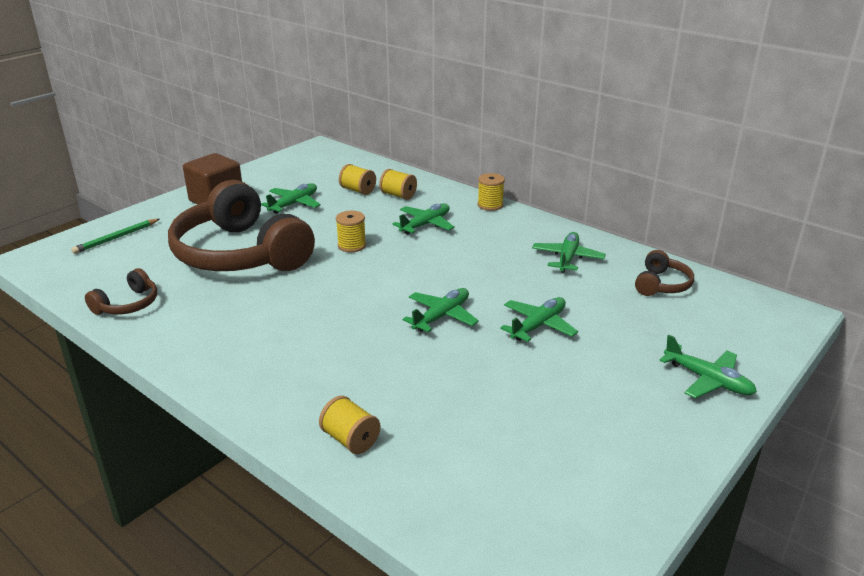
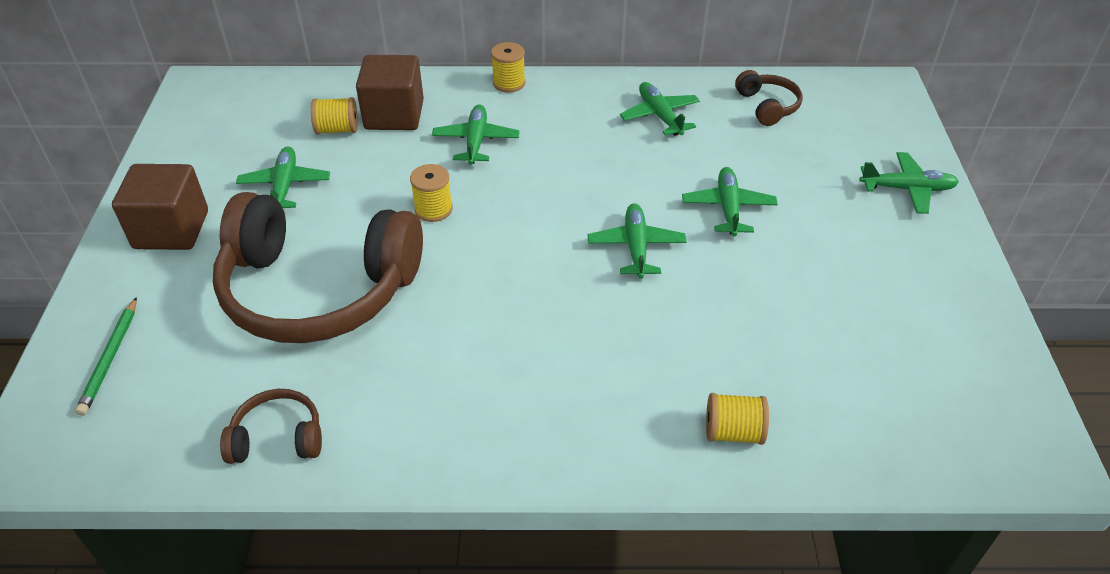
camera: 40 degrees left, 15 degrees up
(127, 304) = (277, 438): brown headphones -> brown headphones turned 90 degrees counterclockwise
(398, 195) = (394, 115): yellow spool -> brown cube

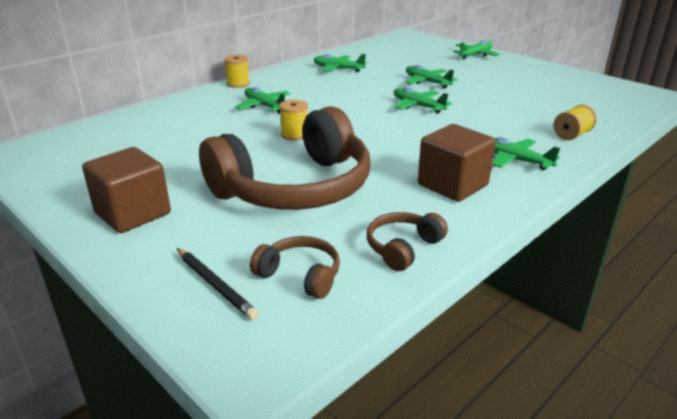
camera: 45 degrees left, 15 degrees down
(110, 358) = (215, 285): green pencil -> black pencil
(285, 186) = (180, 163): green plane -> green plane (514, 160)
(337, 129) = (167, 132): yellow spool -> none
(394, 115) = (193, 115): brown cube -> brown cube (452, 185)
(767, 106) = (376, 52): brown headphones -> brown headphones (300, 275)

